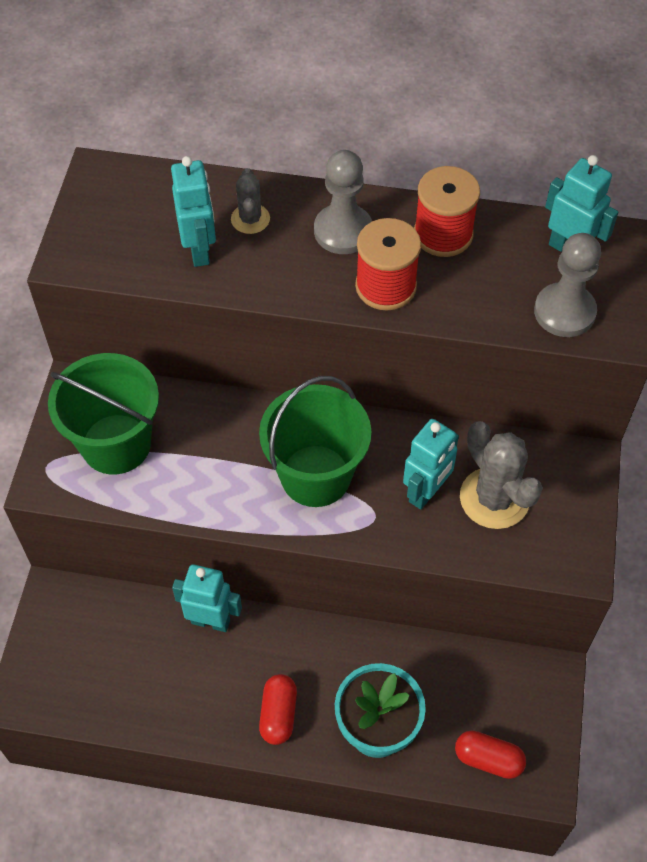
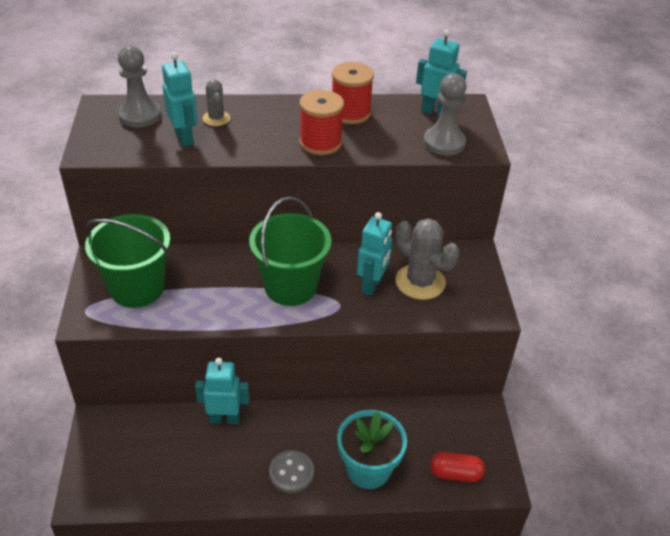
camera: 15 degrees left, 15 degrees down
(278, 714) = (291, 472): red capsule -> grey button
(343, 231) = (282, 118): grey pawn -> grey pawn (140, 115)

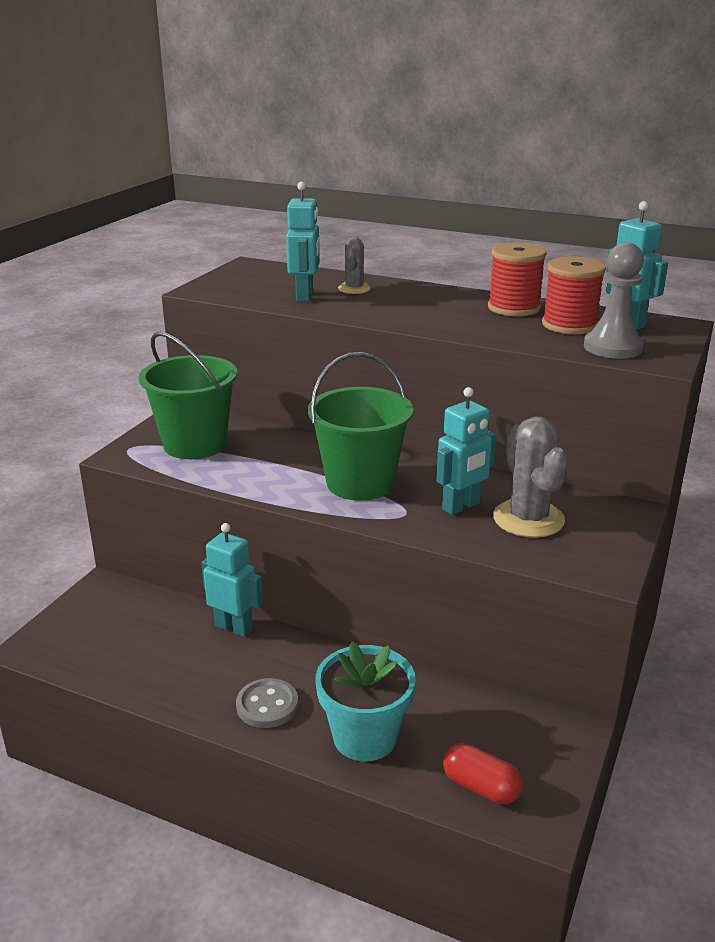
camera: 30 degrees right, 15 degrees down
(140, 115) = (278, 275): grey pawn -> none
(320, 143) = (452, 322): red spool -> red spool (569, 325)

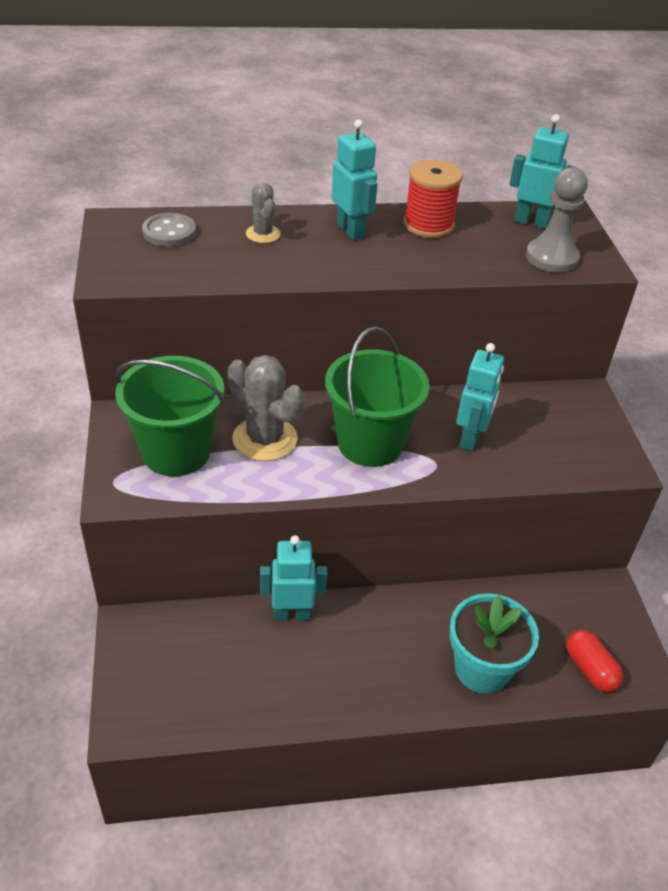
camera: 35 degrees left, 15 degrees up
(267, 705) = (387, 678): grey button -> grey button (169, 232)
(305, 296) = (228, 258): turquoise robot -> turquoise robot (351, 230)
(481, 787) = (590, 669): red capsule -> red capsule turned 60 degrees clockwise
(528, 519) = (529, 432): grey cactus -> grey cactus (265, 439)
(569, 325) = (493, 236): red spool -> none

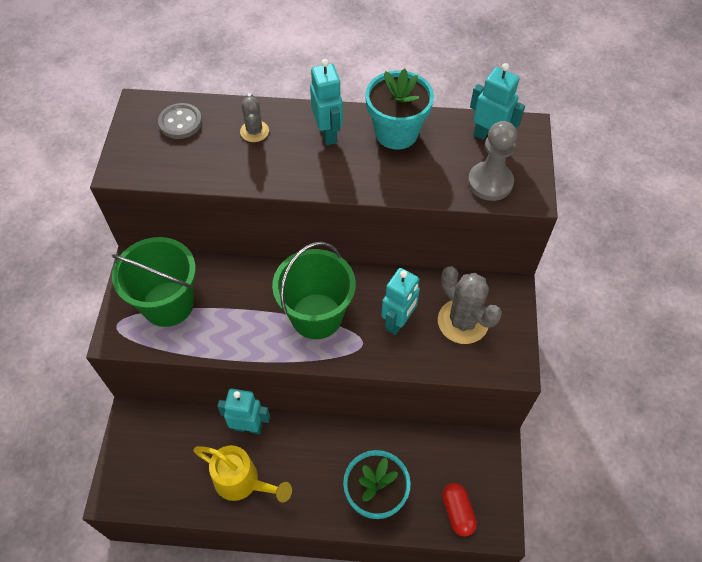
camera: 15 degrees right, 15 degrees up
(265, 439) = (237, 301): grey cactus -> grey cactus (463, 321)
(304, 679) = (242, 482): none -> yellow watering can
(428, 225) = (396, 133): red spool -> turquoise flower pot

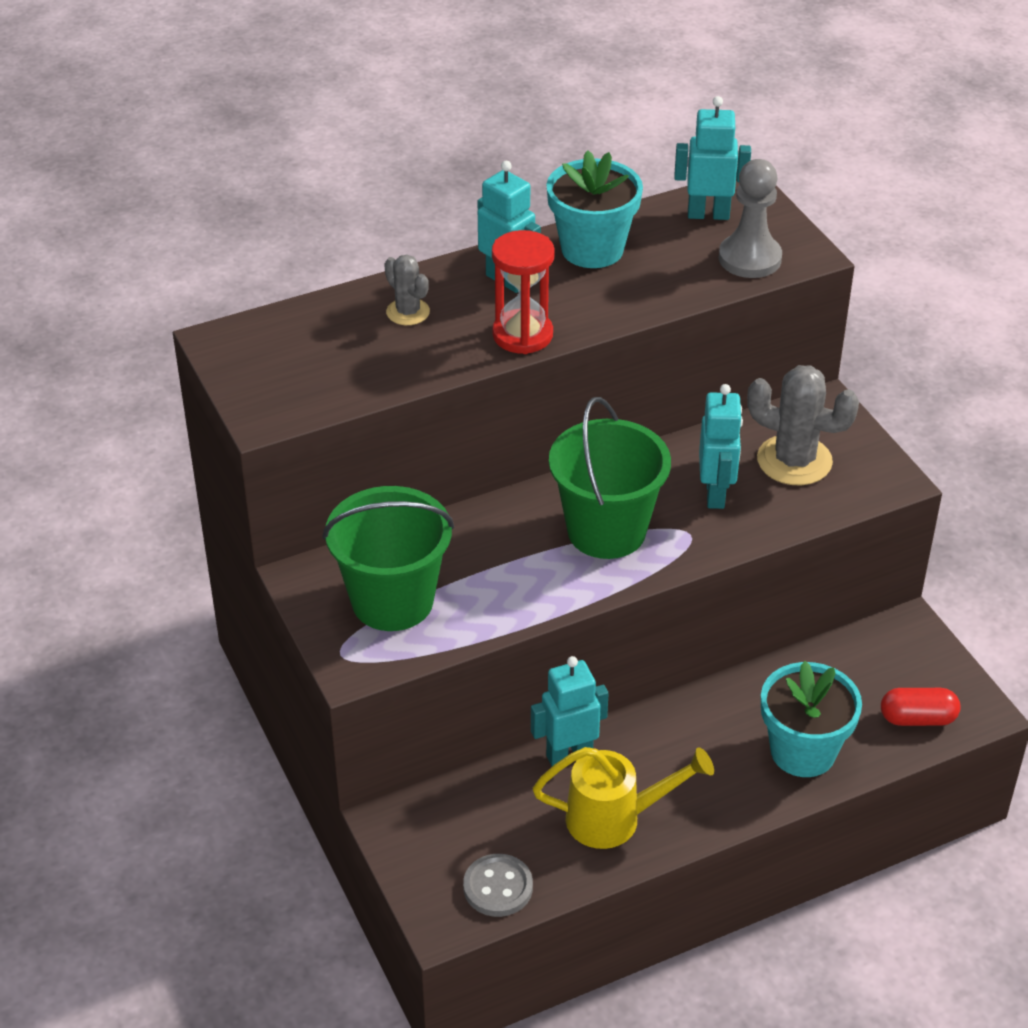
camera: 30 degrees left, 15 degrees down
(180, 122) = (297, 338): grey button -> grey button (498, 887)
(306, 177) = (522, 335): none -> red hourglass
(457, 512) = (917, 718): red capsule -> red capsule turned 45 degrees counterclockwise

